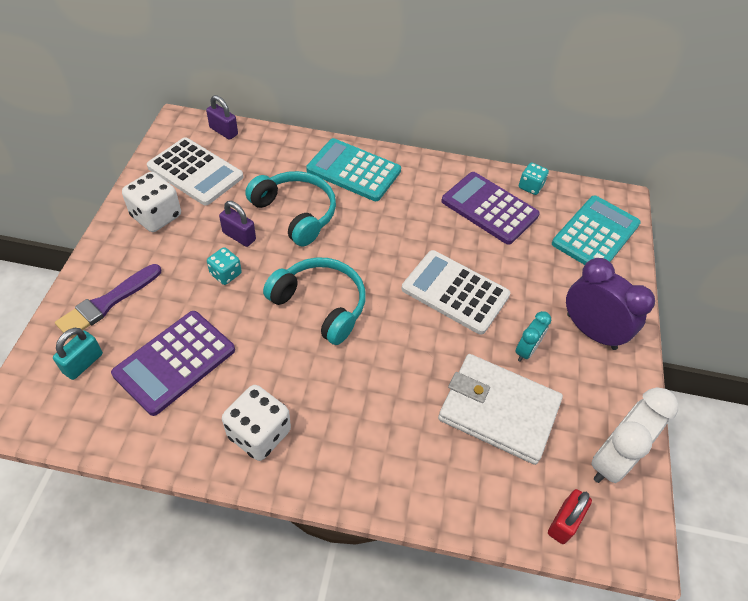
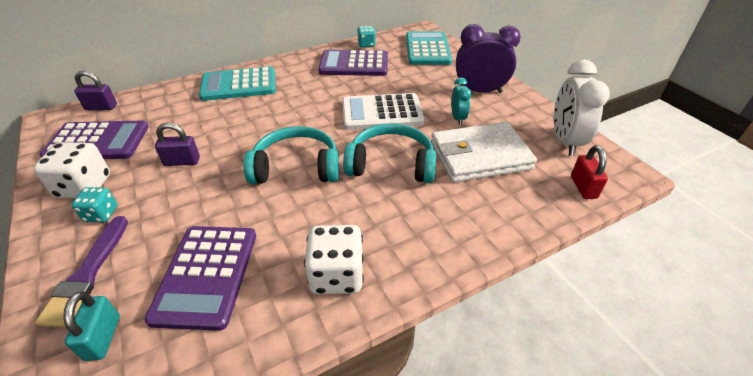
camera: 35 degrees left, 10 degrees down
(195, 172) = (97, 142): white calculator -> purple calculator
(226, 274) = (194, 190): turquoise dice -> turquoise dice (101, 214)
(296, 213) = (218, 126): turquoise headphones -> turquoise headphones (391, 164)

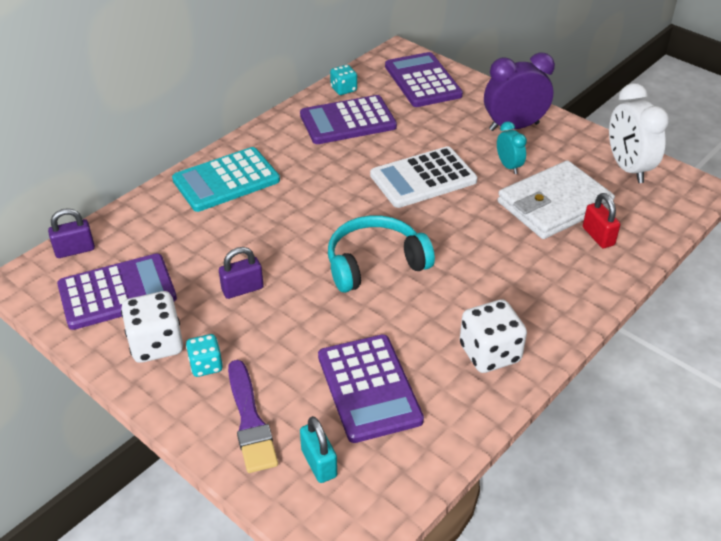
camera: 20 degrees left, 0 degrees up
(391, 164) = (471, 235): turquoise headphones -> none
(427, 49) = (423, 81): turquoise calculator -> purple calculator
(583, 187) = (664, 213): red padlock -> red padlock (598, 236)

